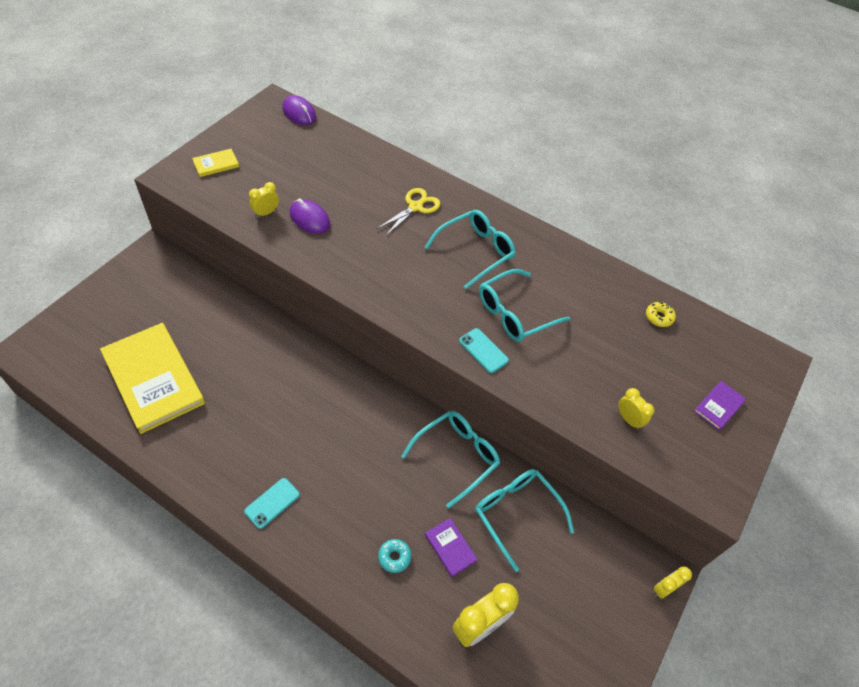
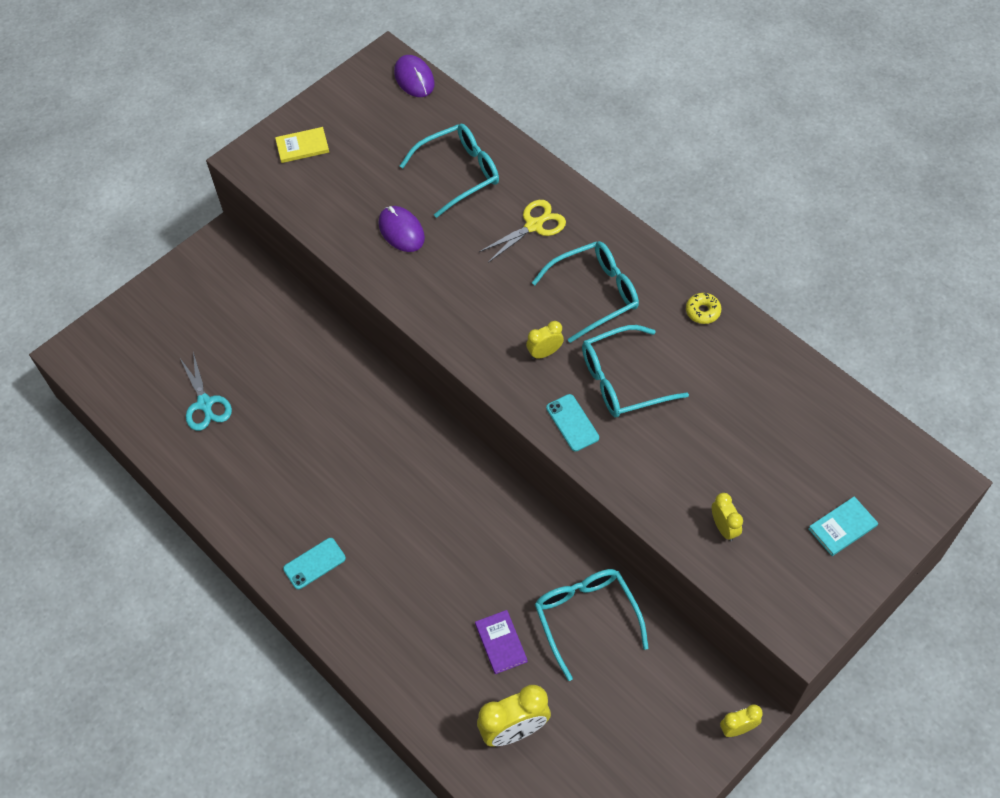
camera: 20 degrees right, 5 degrees up
(153, 379) = (205, 404): yellow book -> turquoise scissors
(266, 213) = (351, 218): yellow clock -> yellow clock (544, 353)
(394, 557) = (436, 643): turquoise donut -> none
(457, 456) = (532, 541): turquoise glasses -> turquoise glasses (459, 173)
(659, 317) = (804, 406): yellow donut -> yellow donut (702, 311)
(718, 406) = (842, 527): purple book -> turquoise book

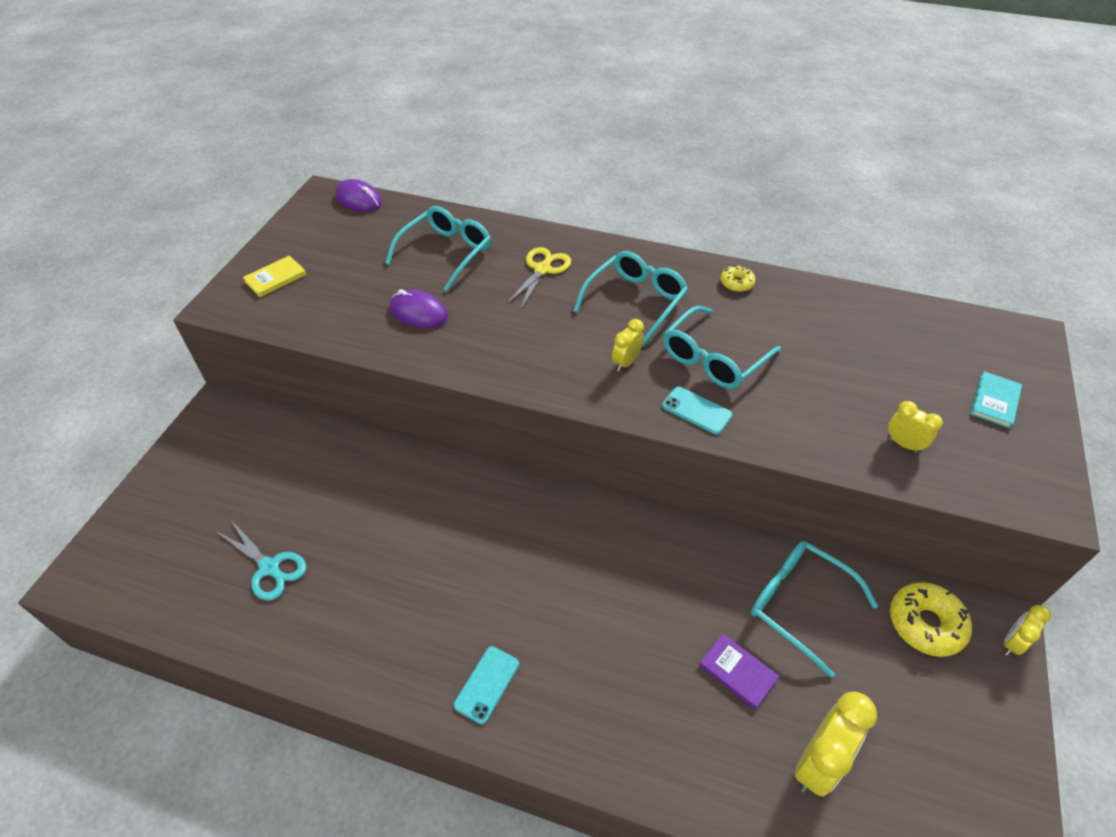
camera: 30 degrees left, 10 degrees down
(677, 681) = (925, 624): none -> yellow donut

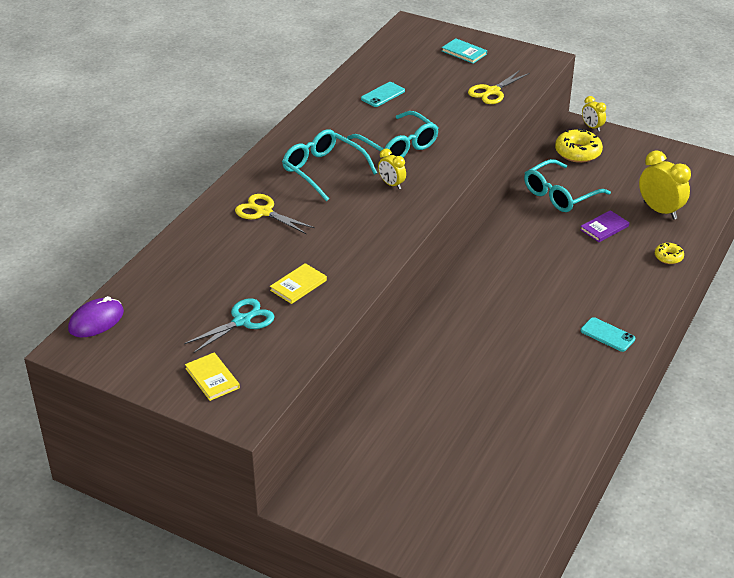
camera: 80 degrees left, 10 degrees down
(269, 568) = (499, 451): turquoise scissors -> turquoise scissors (242, 321)
(418, 312) = (298, 285): purple mouse -> yellow book
(446, 253) = (216, 265): turquoise glasses -> none
(696, 410) = (447, 162): turquoise phone -> turquoise phone (383, 95)
(736, 283) = (318, 121): yellow donut -> yellow donut (668, 257)
(903, 444) = (492, 92): yellow clock -> yellow scissors

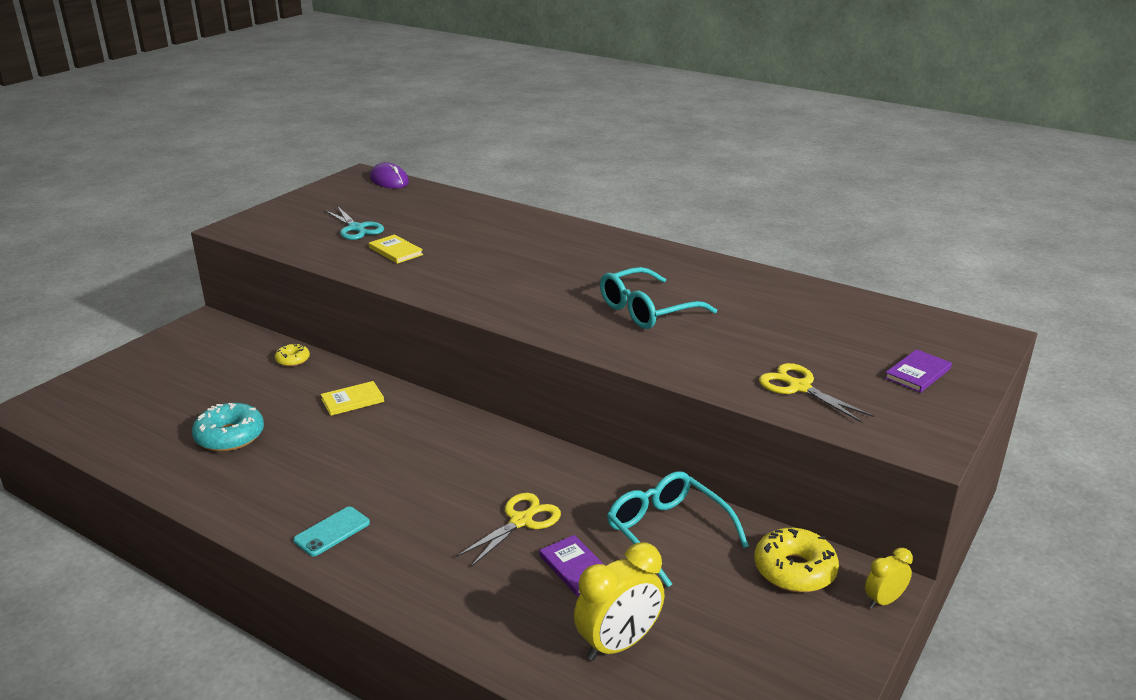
camera: 95 degrees right, 10 degrees down
(212, 378) = (288, 218): yellow book -> yellow book (352, 400)
(264, 212) = (524, 238): yellow scissors -> yellow scissors (521, 521)
(323, 170) = (597, 267): turquoise glasses -> none
(383, 95) = (774, 307): turquoise phone -> none
(391, 184) = (562, 302): yellow clock -> none
(464, 52) = (917, 373): turquoise book -> purple book
(508, 419) = (230, 436): none -> turquoise donut
(668, 257) = (486, 629): yellow donut -> yellow donut (293, 360)

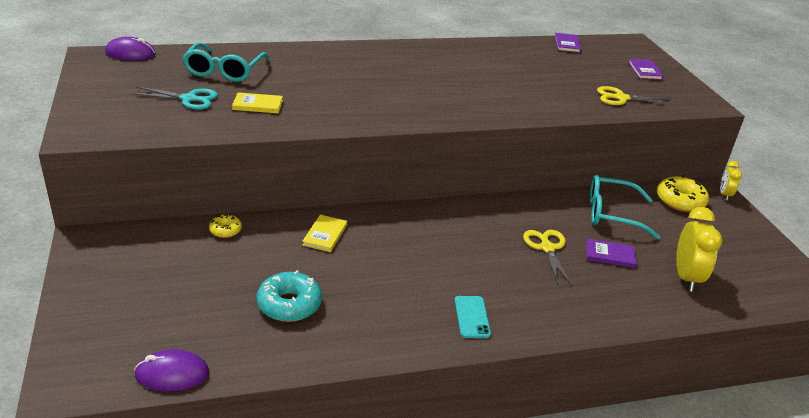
camera: 50 degrees left, 5 degrees up
(86, 437) = (172, 374): none -> purple mouse
(646, 310) = (483, 85): turquoise glasses -> turquoise glasses (224, 71)
(867, 307) = (567, 44): none -> purple book

